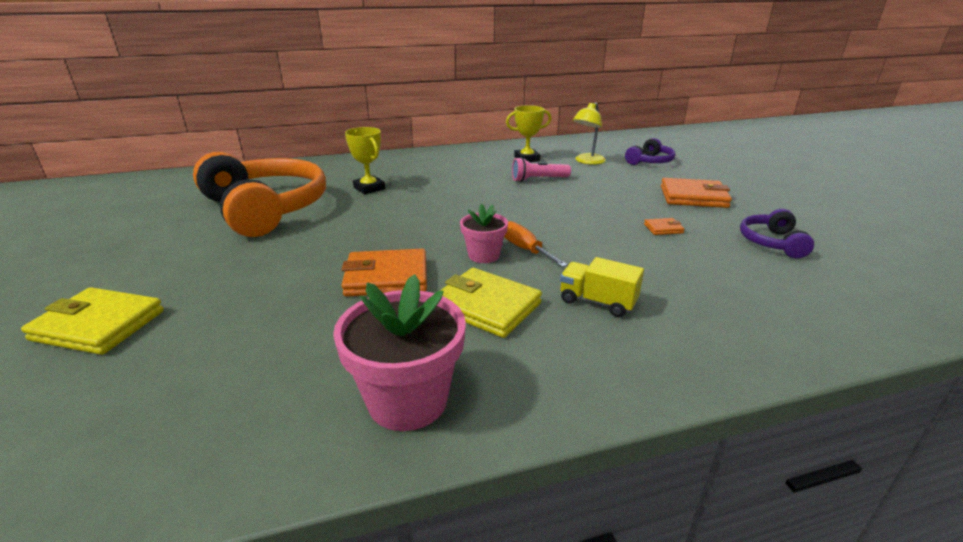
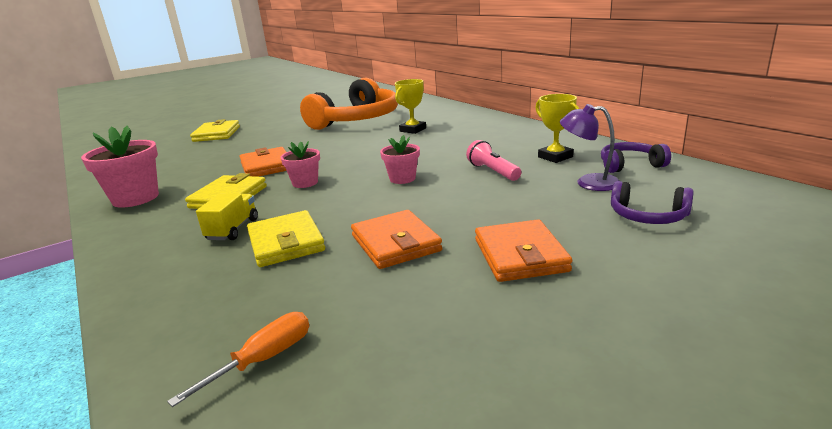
camera: 75 degrees right, 5 degrees down
(521, 210) = (402, 179): none -> pink flower pot
(526, 250) = (319, 193): orange screwdriver -> orange screwdriver (263, 359)
(587, 161) = (588, 182): yellow lamp -> purple lamp
(645, 273) = (286, 243): none -> yellow wallet
(663, 228) = (395, 243): orange wallet -> orange wallet, size x2.13
(772, 242) = (387, 316): purple headphones -> purple headphones (630, 165)

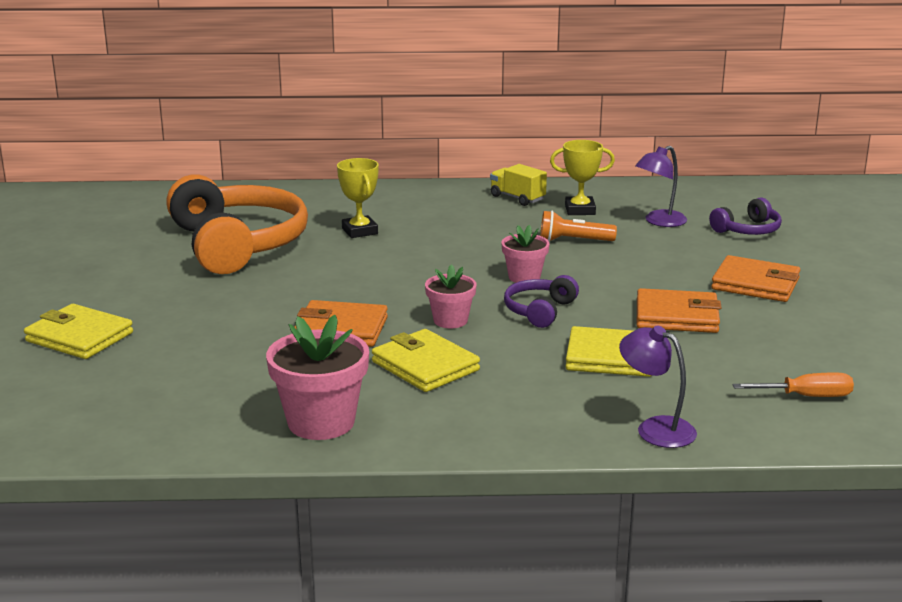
camera: 60 degrees left, 0 degrees up
(156, 298) = (655, 428): none -> purple lamp
(233, 229) = (537, 376): yellow truck -> yellow truck (517, 198)
(263, 359) = (806, 396): orange screwdriver -> orange screwdriver turned 105 degrees clockwise
(493, 171) = (573, 241): pink flashlight -> orange flashlight
(630, 165) = (646, 197): purple headphones -> purple headphones (539, 311)

